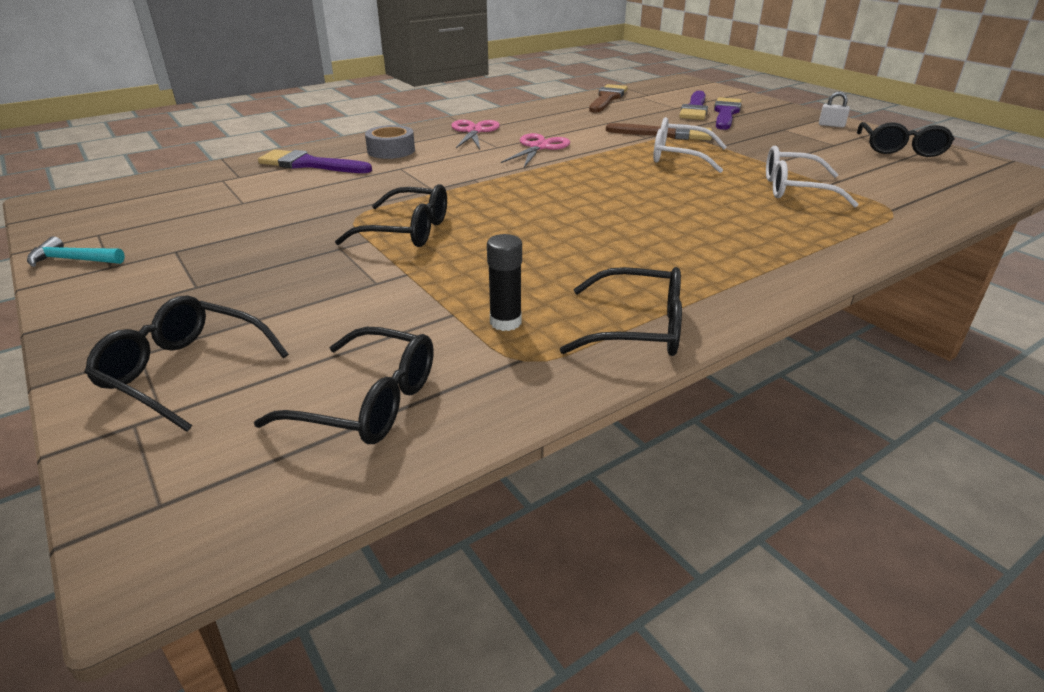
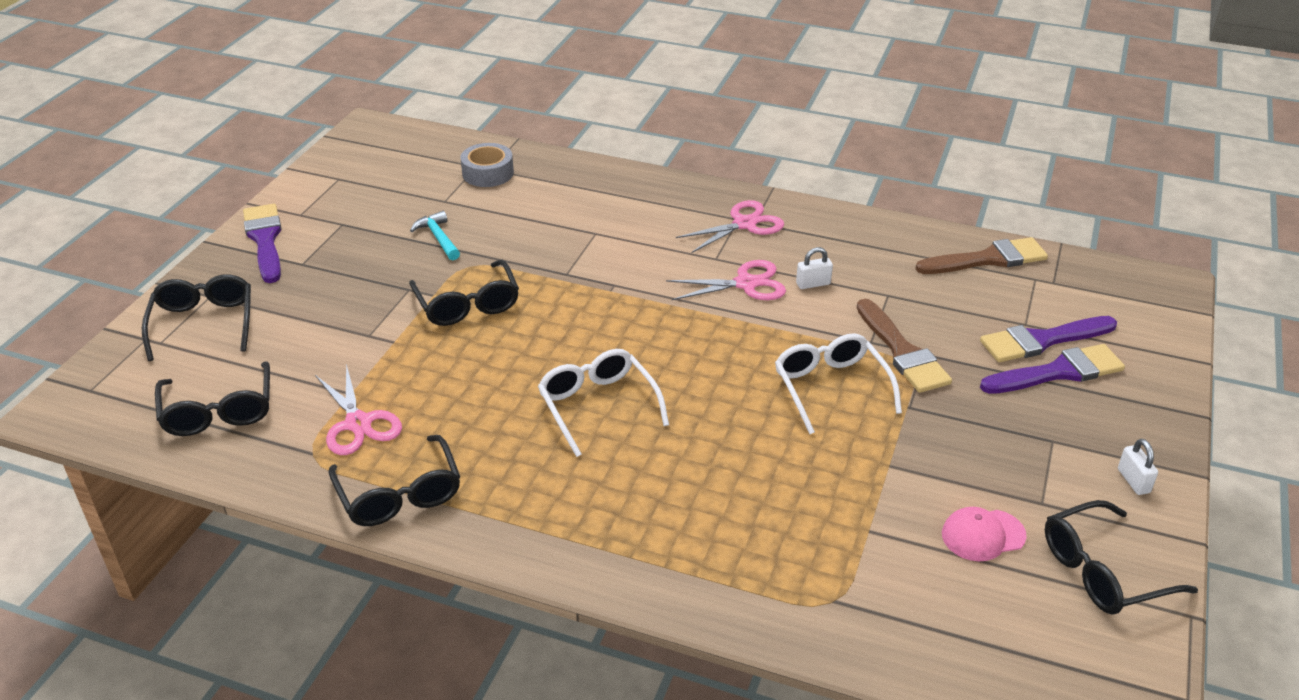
camera: 55 degrees right, 5 degrees up
(73, 260) = (296, 195): turquoise hammer -> turquoise hammer (438, 238)
(309, 164) = (552, 185): purple brush -> purple brush (265, 240)
(391, 150) = (632, 206): grey tape -> grey tape (488, 173)
(505, 322) = (358, 423): black glue stick -> pink scissors
(567, 134) = (813, 284): none -> white padlock
(796, 189) = (821, 507): white glasses -> white glasses (598, 407)
(853, 162) = (983, 535): none -> pink cap

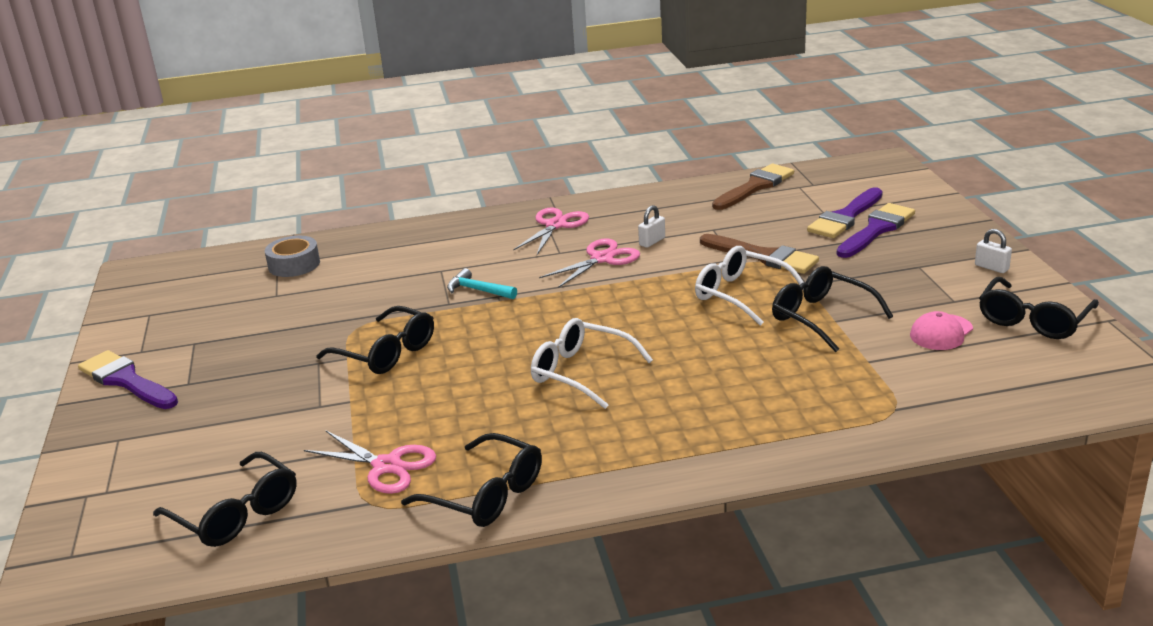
camera: 30 degrees left, 10 degrees down
(203, 324) = (138, 461): black glasses -> black glasses (822, 318)
(438, 238) = (302, 320): turquoise hammer -> turquoise hammer (478, 290)

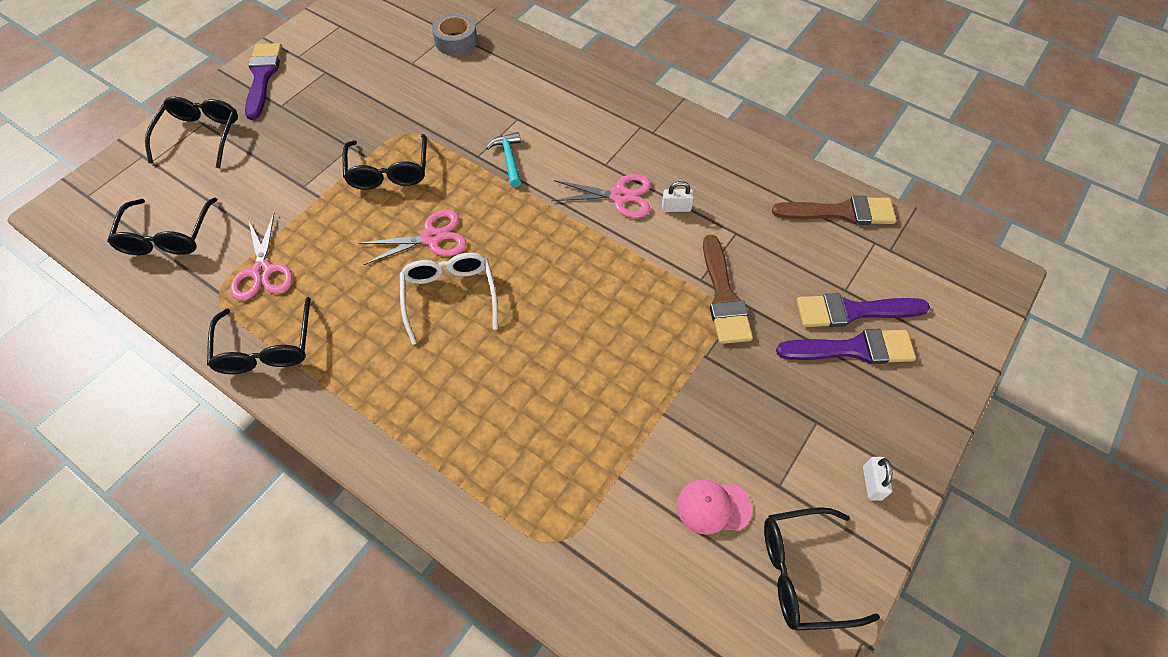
camera: 45 degrees right, 30 degrees up
(556, 225) = (643, 133): pink scissors -> pink scissors (432, 238)
(741, 295) = (647, 322): white glasses -> none
(822, 318) = (660, 401): black glasses -> black glasses (200, 136)

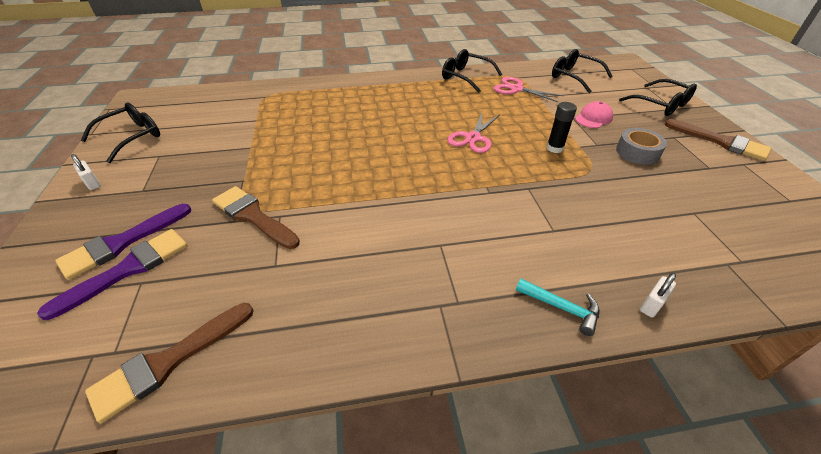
camera: 135 degrees right, 15 degrees down
(262, 77) = (720, 142): purple brush -> brown brush
(389, 171) = (554, 148): black glasses -> black glue stick
(450, 297) = (422, 125): white glasses -> none
(456, 41) = (720, 257): grey tape -> grey tape (637, 152)
(509, 159) = (508, 200): turquoise hammer -> turquoise hammer (561, 308)
(619, 196) = (399, 229): pink scissors -> none
(676, 208) = (345, 251): white padlock -> white padlock (651, 304)
(713, 507) = (196, 133): pink cap -> pink cap (593, 118)

